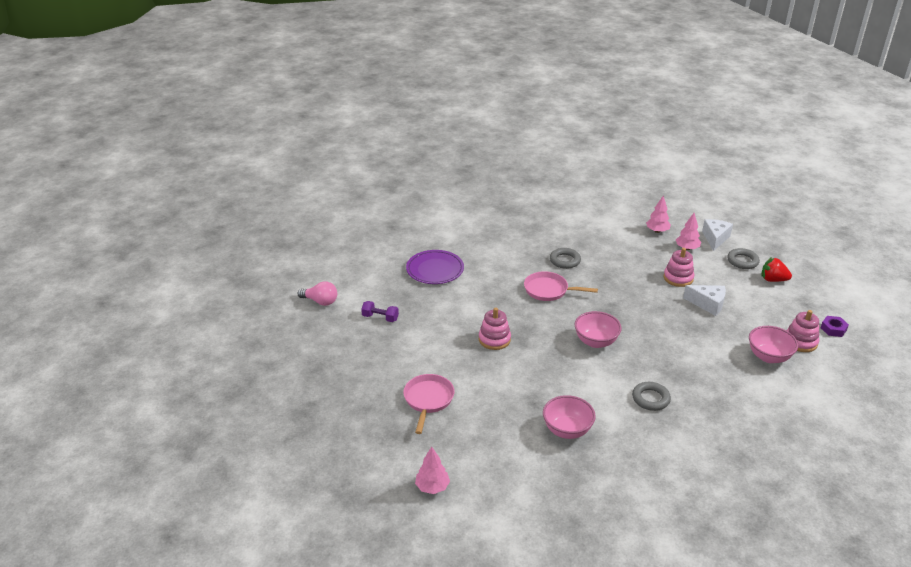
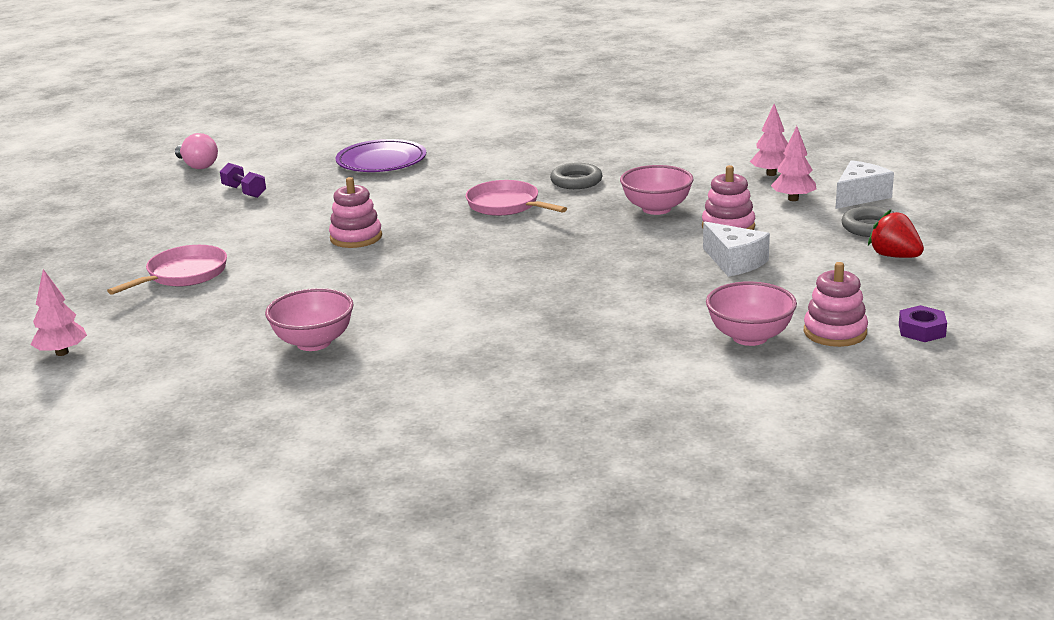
camera: 30 degrees right, 10 degrees down
(595, 342) = (494, 267): pink bowl -> pink bowl (656, 209)
(650, 399) = (483, 339): grey ring -> none

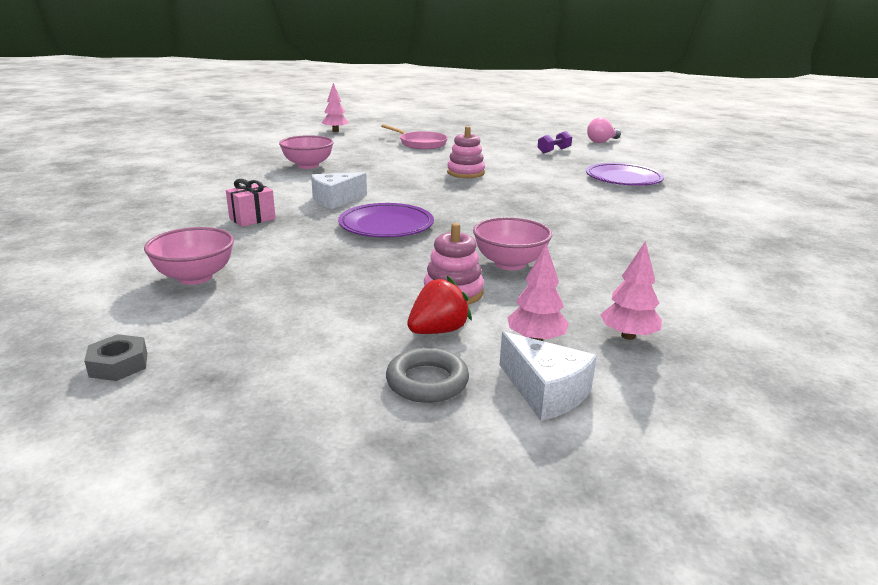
camera: 90 degrees right, 0 degrees up
(506, 205) = (523, 211): pink pan -> none
(568, 340) = (252, 219): none -> pink gift
(571, 265) = (386, 225): none -> purple plate
(576, 181) = (586, 236): grey ring -> none
(734, 262) = (359, 287): white cheese -> white cheese (335, 200)
(835, 332) = (165, 315): pink stacking toy -> none
(894, 256) = (325, 383): red strawberry -> red strawberry (438, 331)
(921, 330) = (119, 365): purple nut -> grey nut

